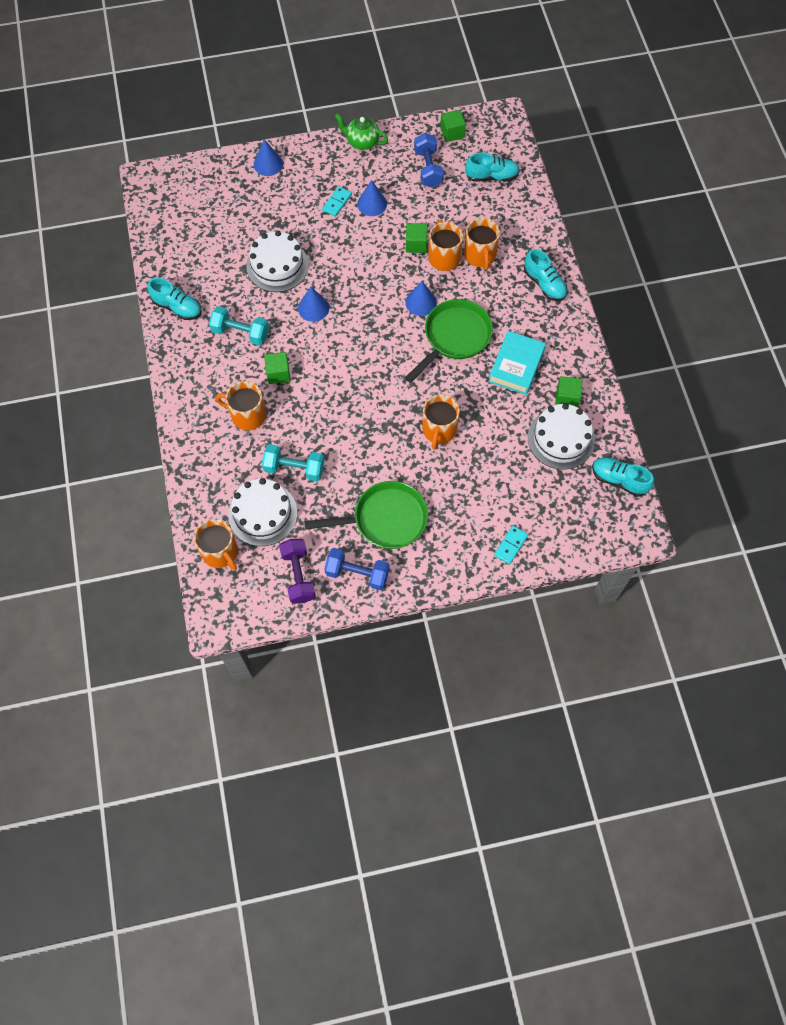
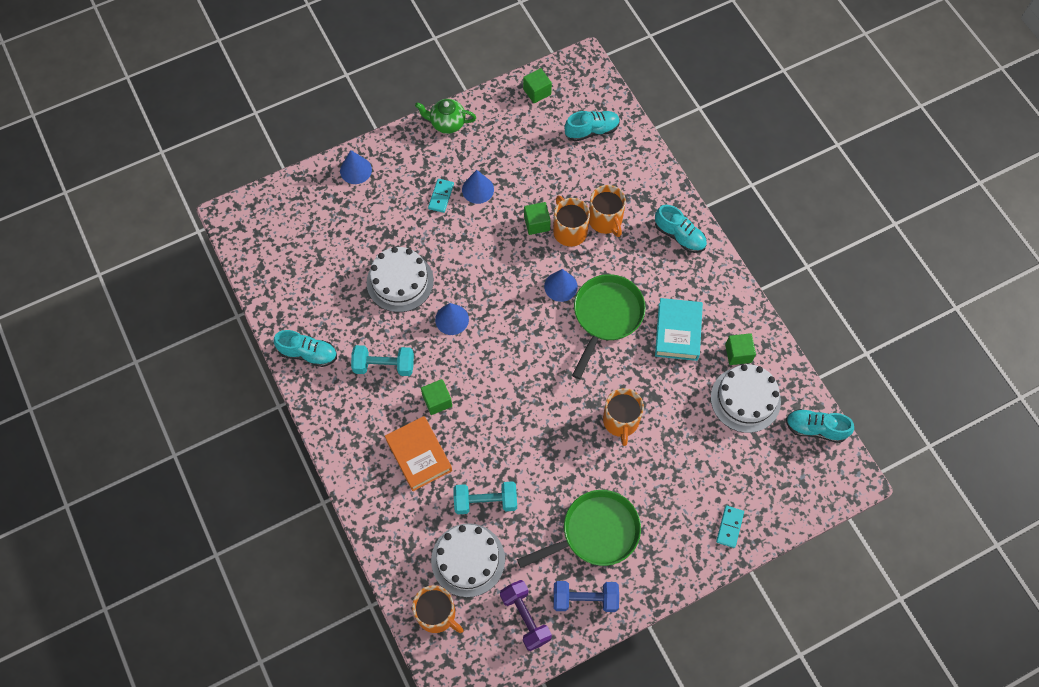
camera: 15 degrees left, 0 degrees up
(247, 415) = (419, 455): orange mug -> orange book
(428, 168) = (524, 137): blue dumbbell -> none

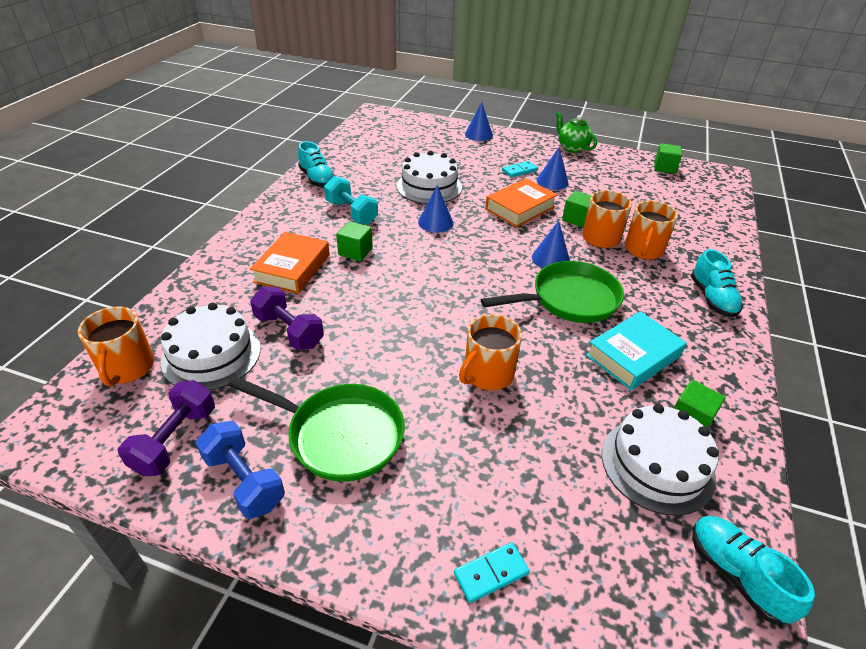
camera: 45 degrees right, 25 degrees down
(485, 501) = (289, 331): turquoise dumbbell -> purple dumbbell
(488, 247) = (520, 208): none -> orange book
(592, 131) = (690, 204): turquoise shoe -> none

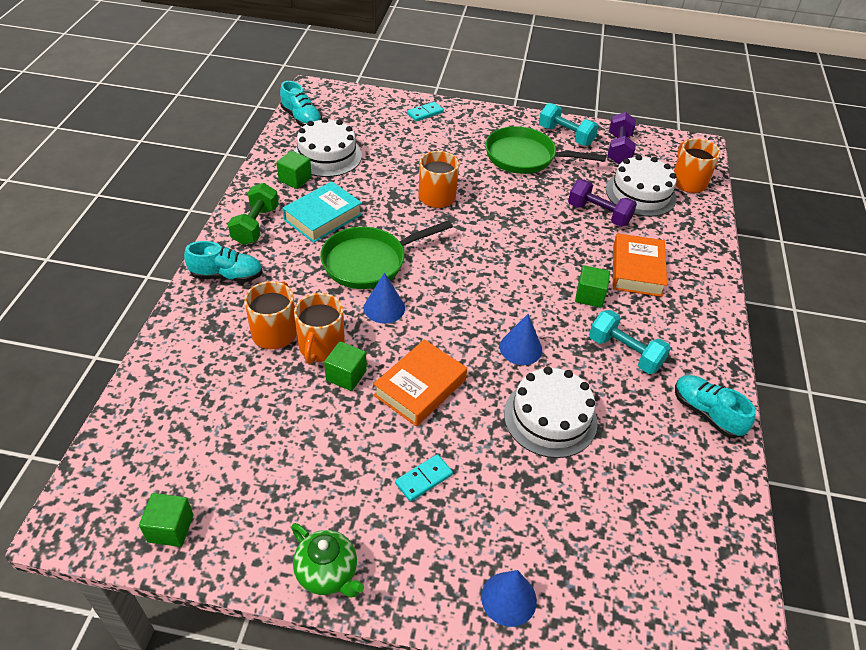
camera: 170 degrees right, 5 degrees up
(244, 481) = (565, 136): blue dumbbell -> turquoise dumbbell
(552, 181) = (372, 456): blue cone -> none
(711, 352) = (255, 225): none -> green dumbbell
(712, 298) = (227, 276): turquoise shoe -> turquoise shoe turned 105 degrees clockwise

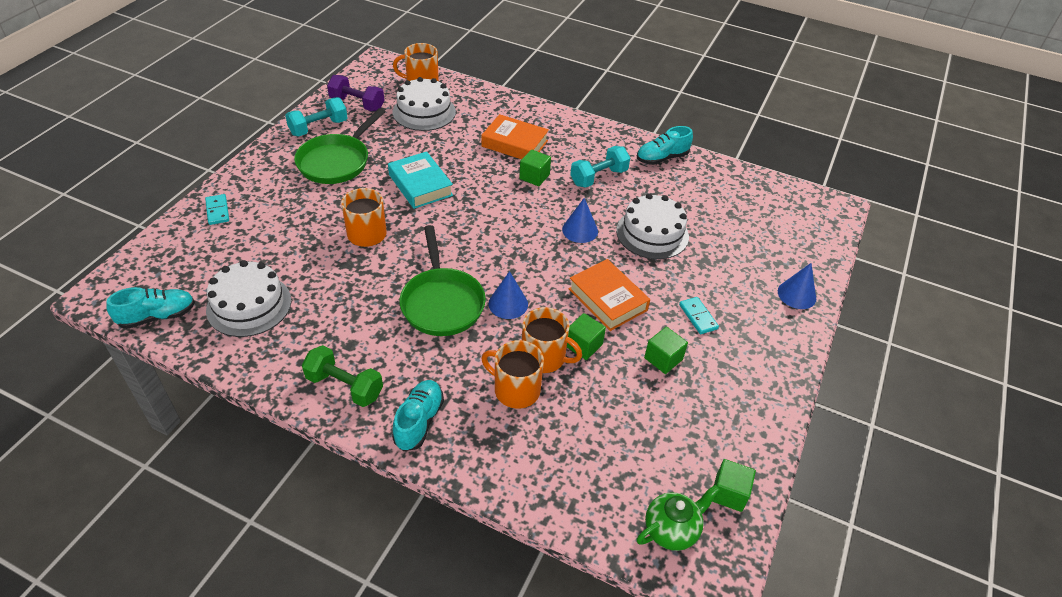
camera: 75 degrees left, 0 degrees up
(295, 179) = (278, 340): green cube -> green cube (663, 359)
(323, 217) = (357, 326): turquoise book -> turquoise book (420, 185)
(327, 574) = (775, 390): green teapot -> green teapot (671, 530)
(598, 214) = (439, 142): purple dumbbell -> none

